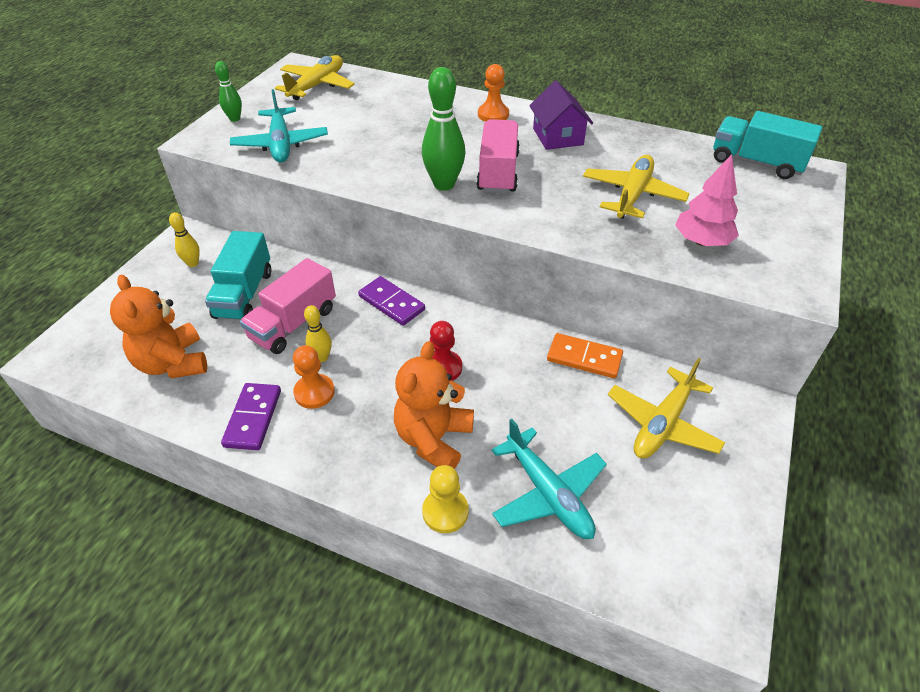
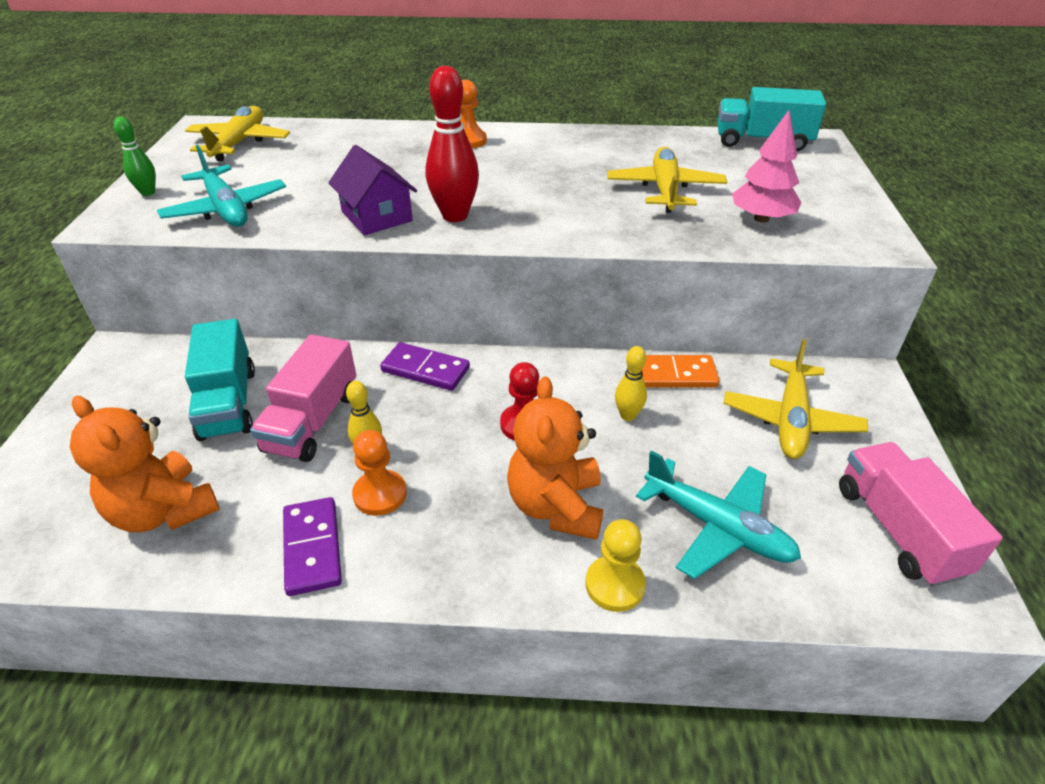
camera: 20 degrees left, 5 degrees down
(193, 263) = (138, 383): yellow bowling pin -> yellow bowling pin (628, 415)
(444, 184) = (455, 215): green bowling pin -> red bowling pin
(498, 172) = (509, 194): pink truck -> pink truck (898, 529)
(557, 136) = (552, 150): purple house -> purple house (377, 216)

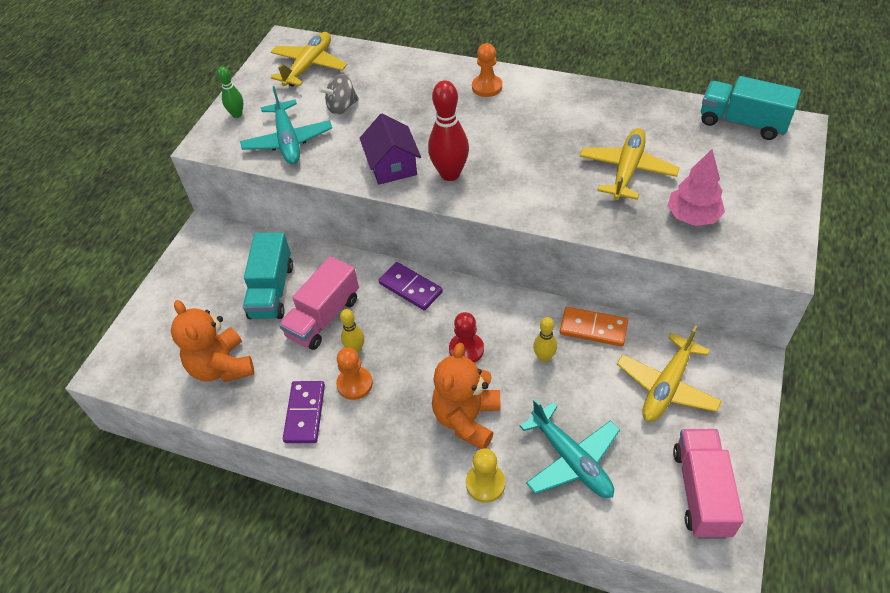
camera: 20 degrees right, 10 degrees up
(292, 173) = (342, 107): none -> grey spinning top

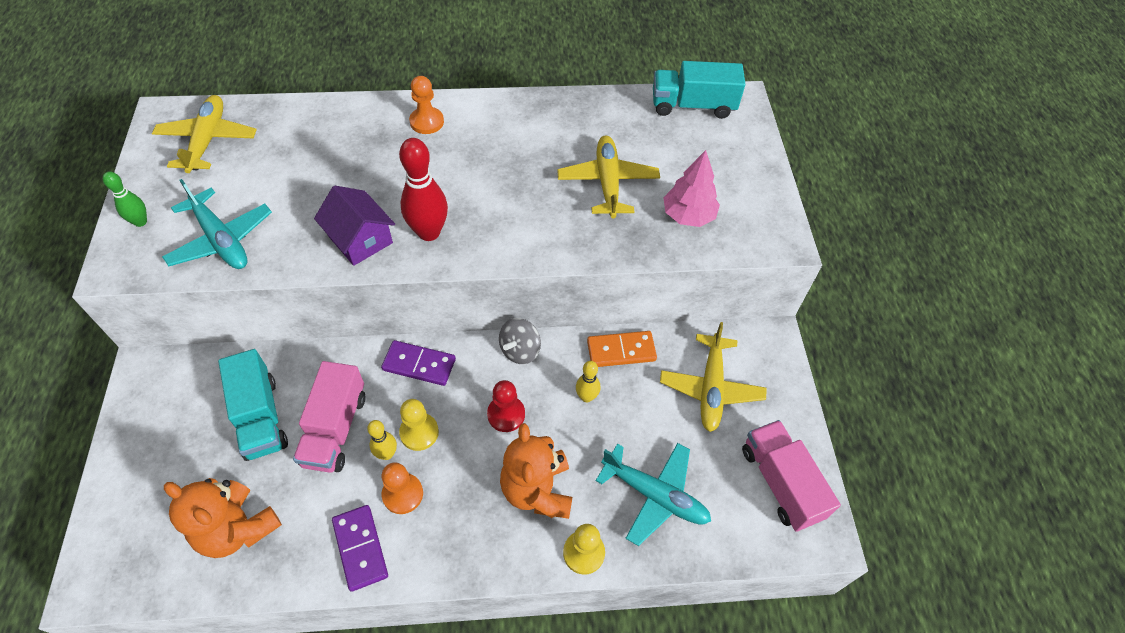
camera: 30 degrees left, 5 degrees up
(342, 107) = (270, 182): grey spinning top -> grey spinning top (520, 350)
(388, 341) = (419, 432): none -> yellow pawn

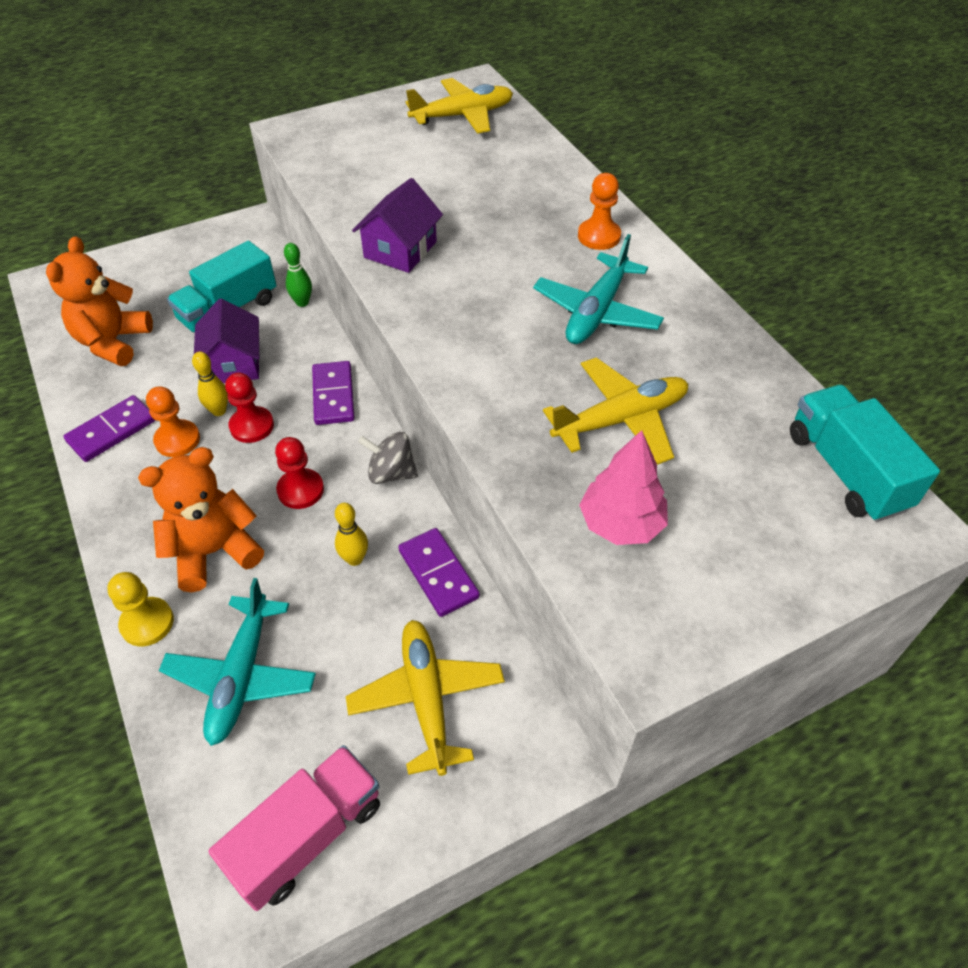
camera: 70 degrees right, 5 degrees down
(140, 222) = (344, 121): green bowling pin -> green bowling pin (302, 302)
(221, 240) = (349, 169): turquoise plane -> turquoise plane (596, 312)
(335, 429) = (234, 363): pink truck -> purple house
(419, 432) = (252, 426): yellow pawn -> red pawn
(429, 232) = (439, 293): red bowling pin -> none
(621, 351) = (438, 574): orange domino -> purple domino
(711, 388) = (426, 698): yellow plane -> yellow plane turned 90 degrees clockwise

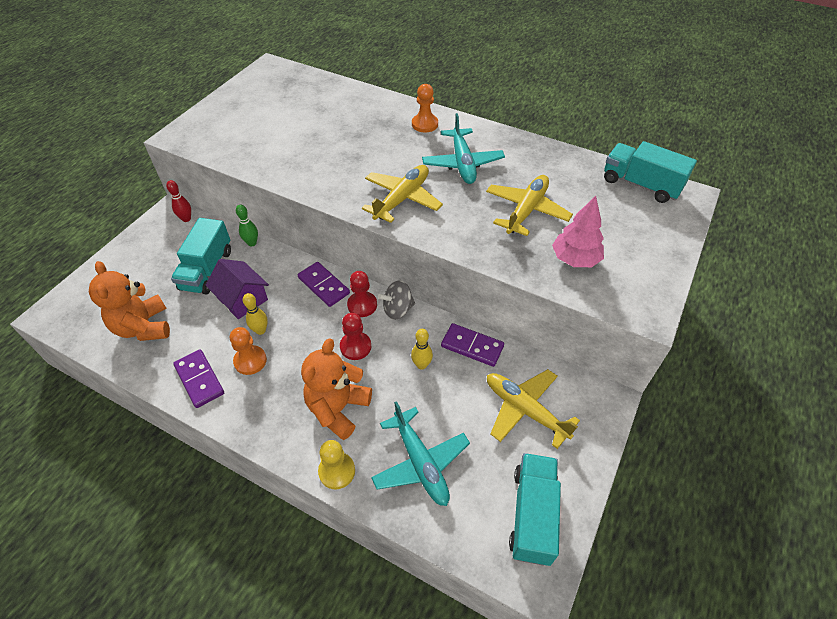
camera: 35 degrees left, 0 degrees up
(112, 431) = (199, 379): purple domino -> purple domino turned 45 degrees counterclockwise
(252, 426) = (290, 328): red pawn -> red pawn (362, 305)
(260, 240) = (186, 219): none -> red bowling pin
(307, 835) = (532, 515): pink truck -> turquoise truck
(400, 249) = (323, 177): purple house -> none
(463, 116) = (282, 88): yellow plane -> yellow plane (402, 199)

